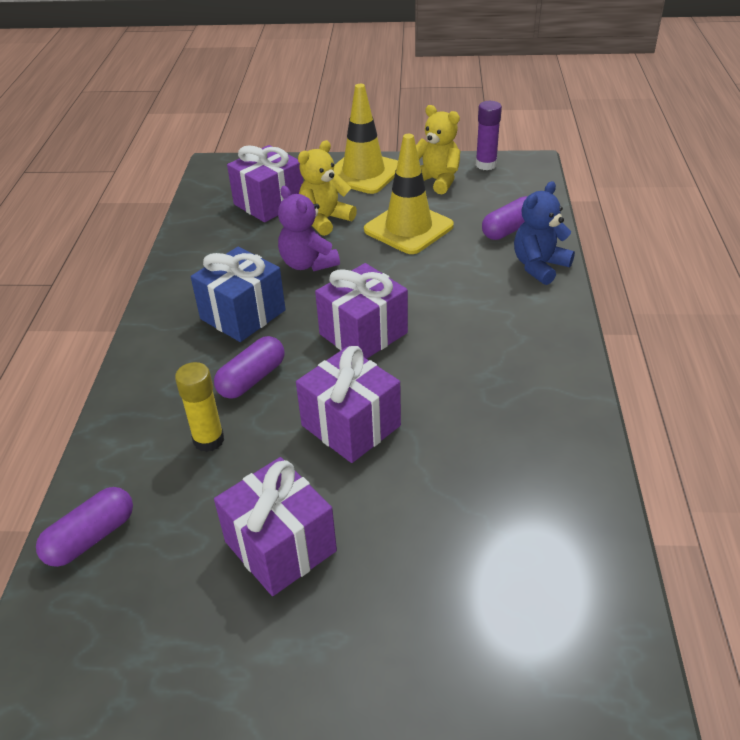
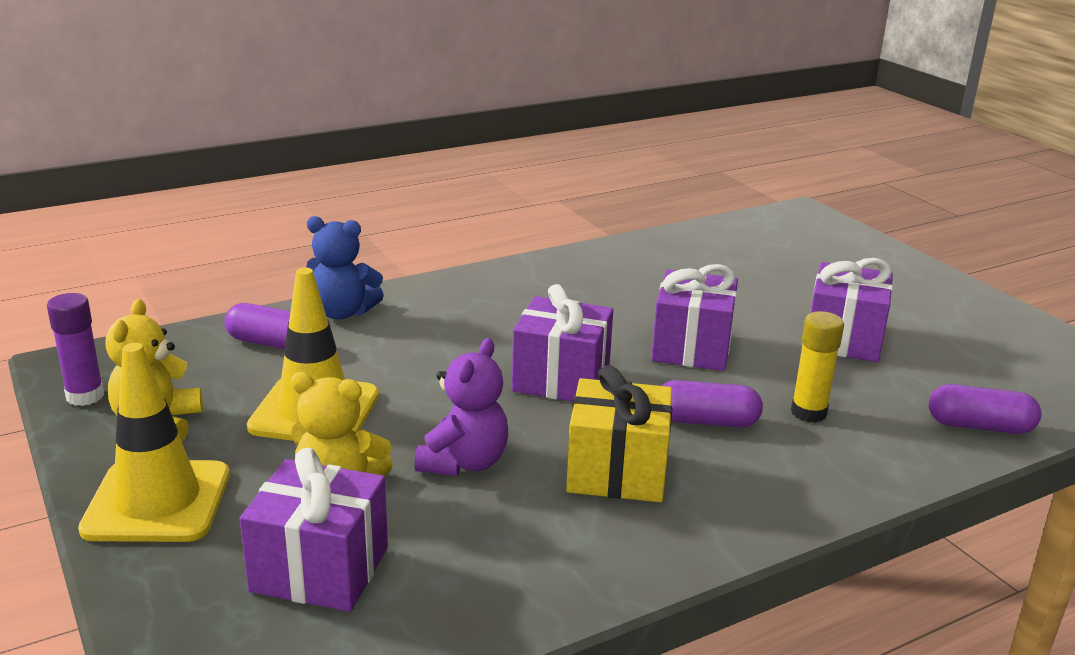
camera: 125 degrees left, 15 degrees down
(243, 314) = (617, 472): blue gift -> yellow gift

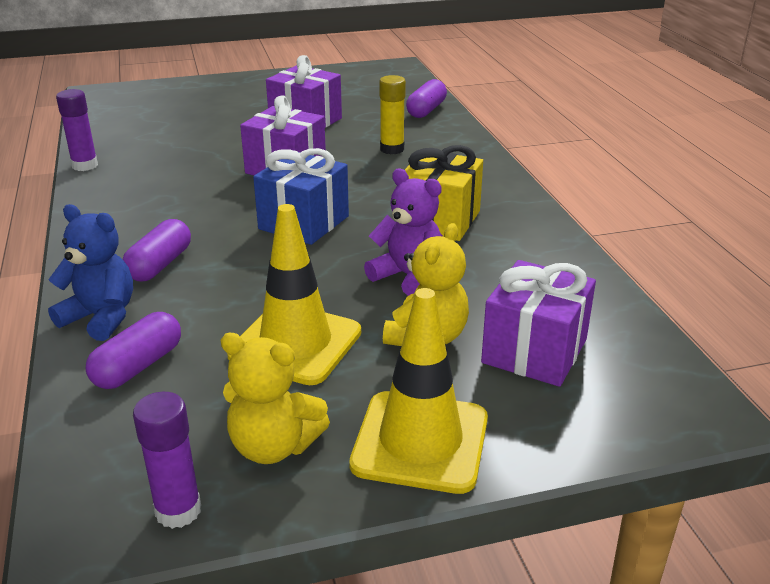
camera: 75 degrees left, 5 degrees up
(342, 312) = (101, 317): blue teddy bear -> blue teddy bear turned 90 degrees counterclockwise
(561, 379) = (304, 222): purple gift -> blue gift
(620, 245) = (85, 165): none -> purple glue stick
(706, 421) = (388, 181): purple capsule -> purple capsule (160, 265)

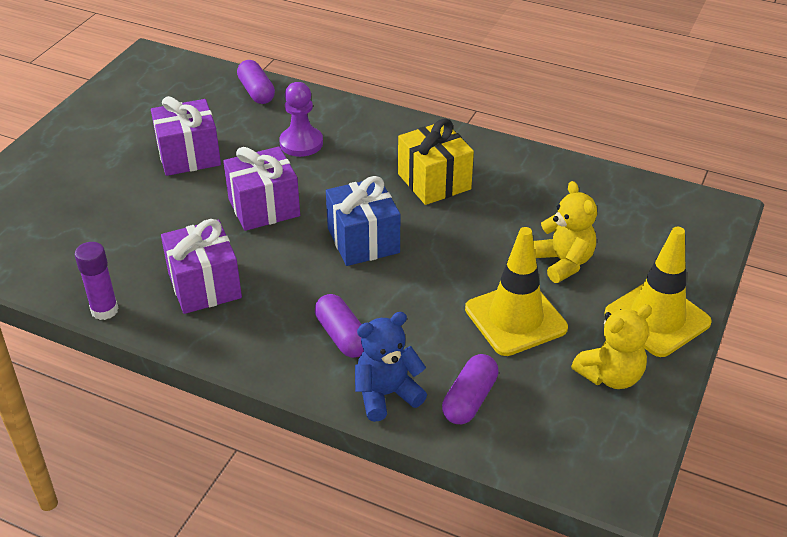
camera: 50 degrees left, 10 degrees up
(138, 366) = (469, 399): purple capsule -> purple capsule turned 45 degrees clockwise
(178, 511) = (633, 439): purple glue stick -> none
(392, 149) = (301, 143): yellow glue stick -> purple pawn
(408, 276) = (489, 233): purple teddy bear -> none
(534, 351) = (618, 232): purple gift -> purple gift (204, 285)

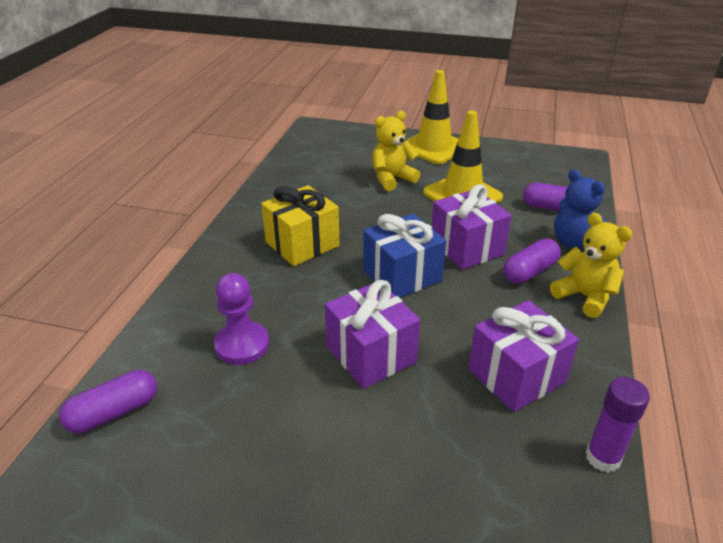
camera: 100 degrees left, 5 degrees down
(189, 156) = (277, 454): purple gift -> purple gift (466, 248)
(610, 376) = (495, 161): yellow teddy bear -> yellow teddy bear (585, 296)

